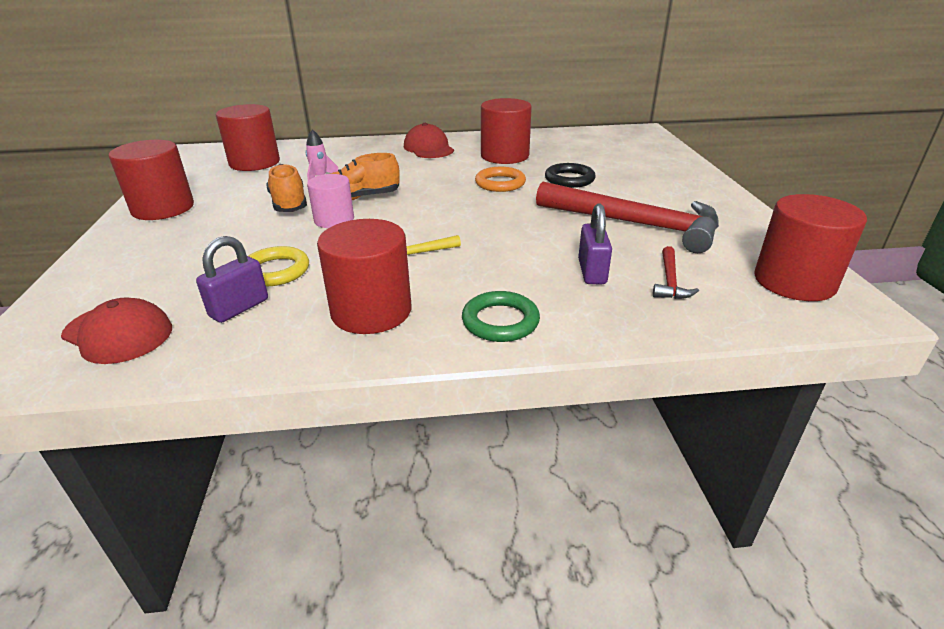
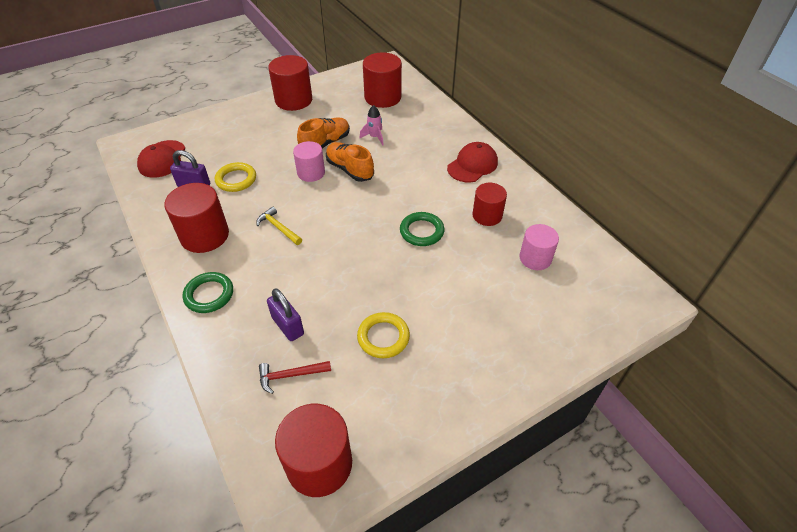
camera: 65 degrees right, 15 degrees up
(500, 183) = (421, 231): orange ring -> green ring
(504, 156) = (487, 215): red cylinder -> red cylinder, size x0.65
(569, 179) = (458, 272): black ring -> none
(574, 151) = (535, 258): none -> pink cylinder
(592, 272) = (288, 326): purple padlock -> purple padlock turned 75 degrees clockwise
(635, 224) = (383, 337): red hammer -> yellow ring

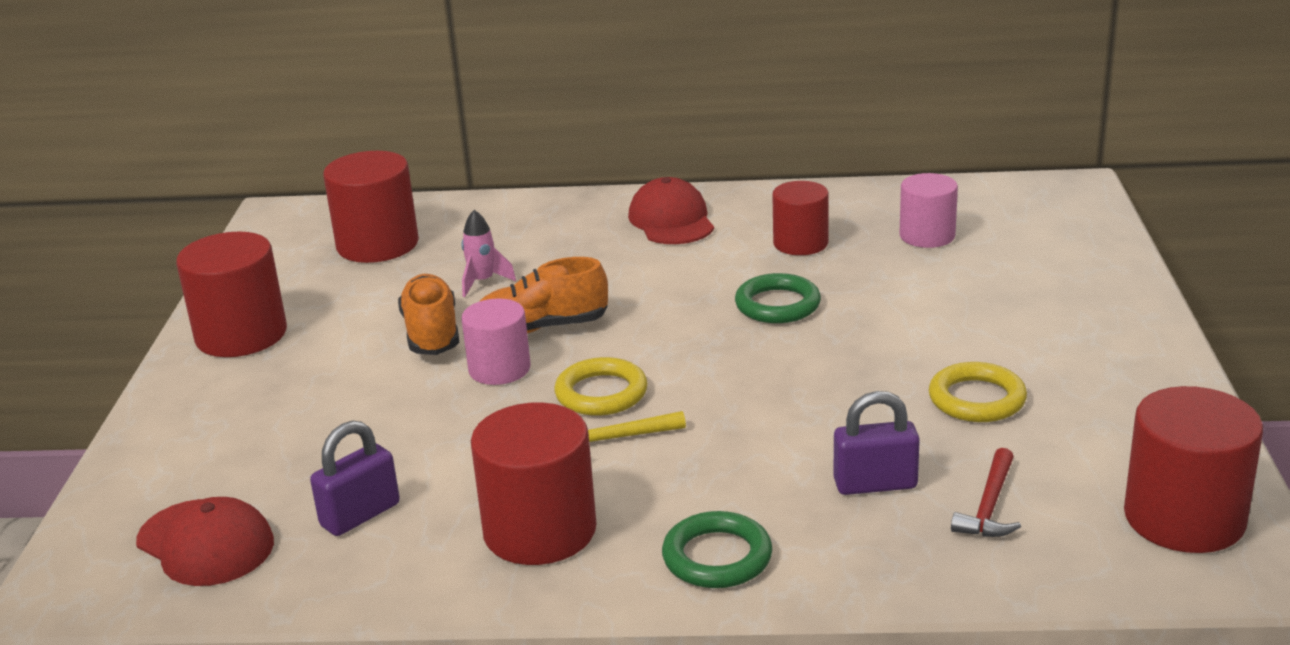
camera: 55 degrees left, 20 degrees down
(236, 179) = (410, 457): yellow ring -> yellow ring (601, 393)

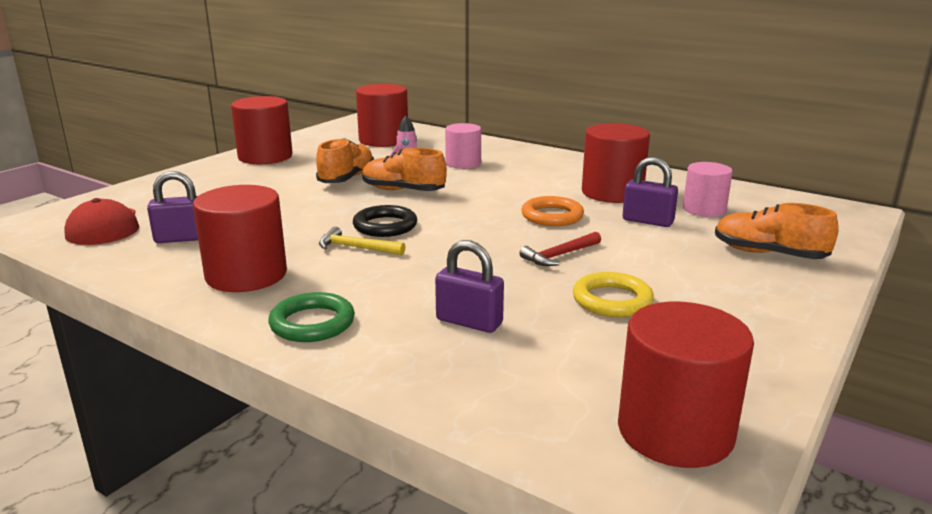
camera: 30 degrees right, 5 degrees down
(499, 369) = (353, 201): pink cylinder -> pink cylinder (463, 163)
(601, 393) = (385, 226): yellow ring -> black ring
(671, 220) = (550, 165): red cap -> none
(777, 305) = (552, 216): green ring -> orange ring
(800, 243) = (612, 193): red cylinder -> red cylinder, size x1.55
(889, 275) = (647, 221): none -> purple padlock
(989, 506) = (528, 363): red hammer -> red hammer (559, 255)
(1053, 279) = (768, 254): none -> orange shoe

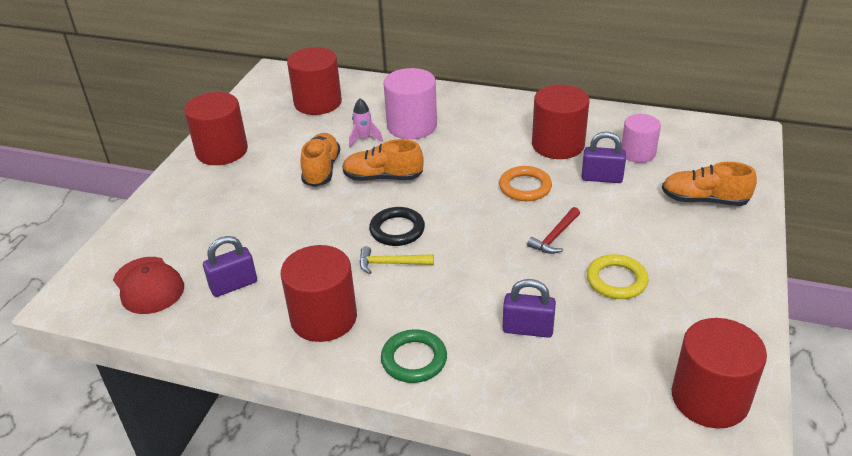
camera: 15 degrees left, 15 degrees up
(463, 163) = (412, 126): pink cylinder -> pink cylinder, size x1.55

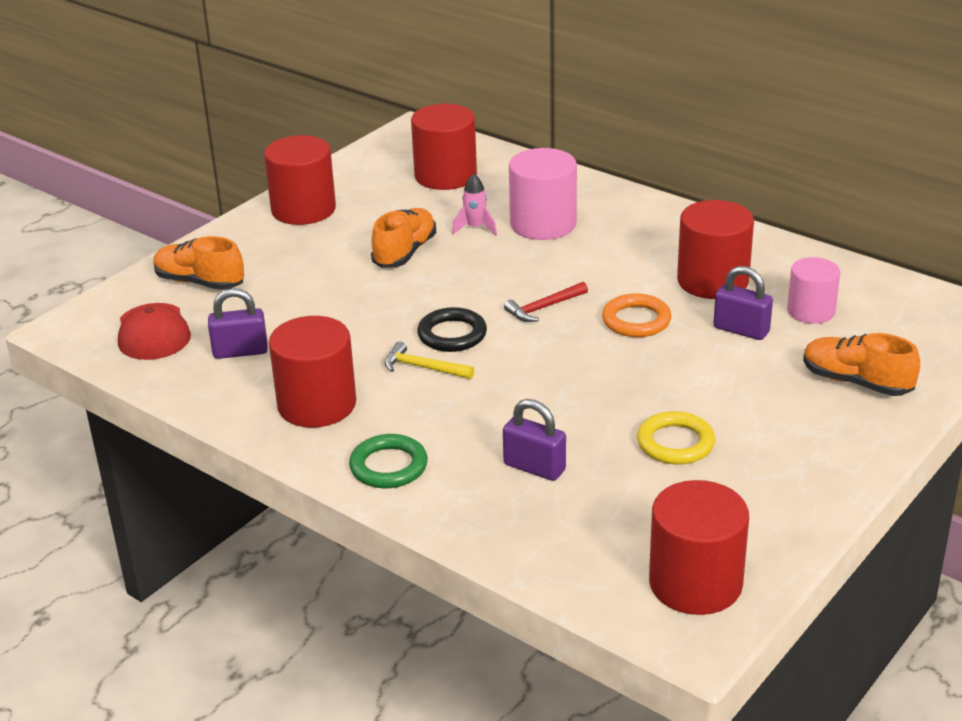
camera: 20 degrees right, 5 degrees down
(383, 177) = (471, 275): orange shoe -> orange shoe (200, 282)
(555, 237) = (634, 381): red hammer -> red hammer (544, 308)

